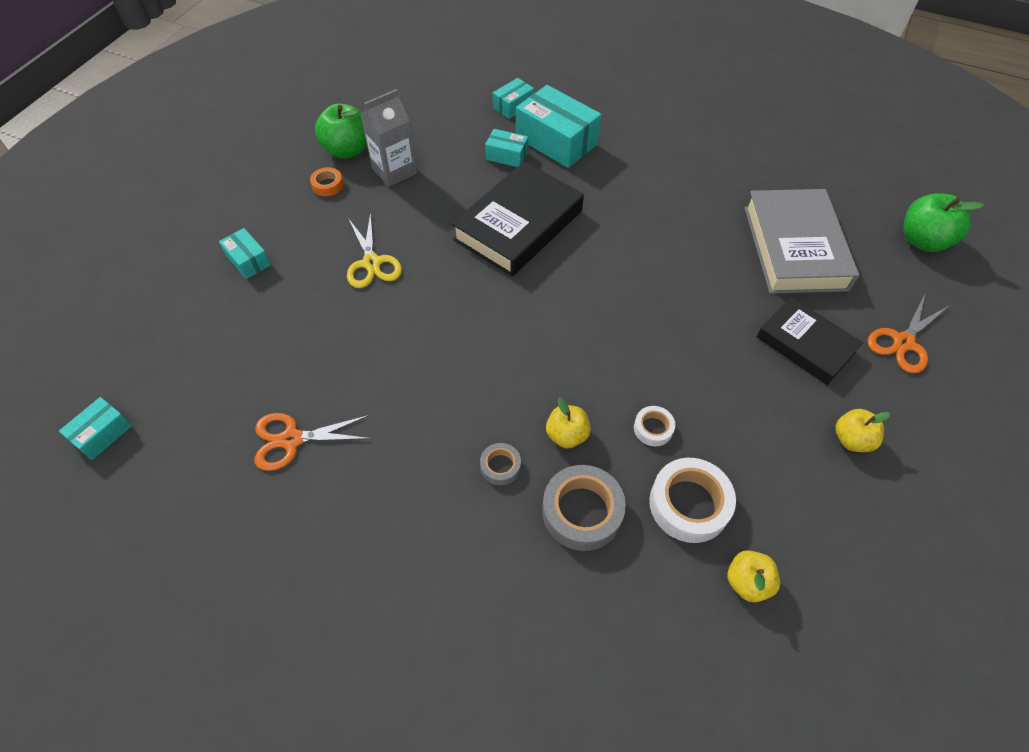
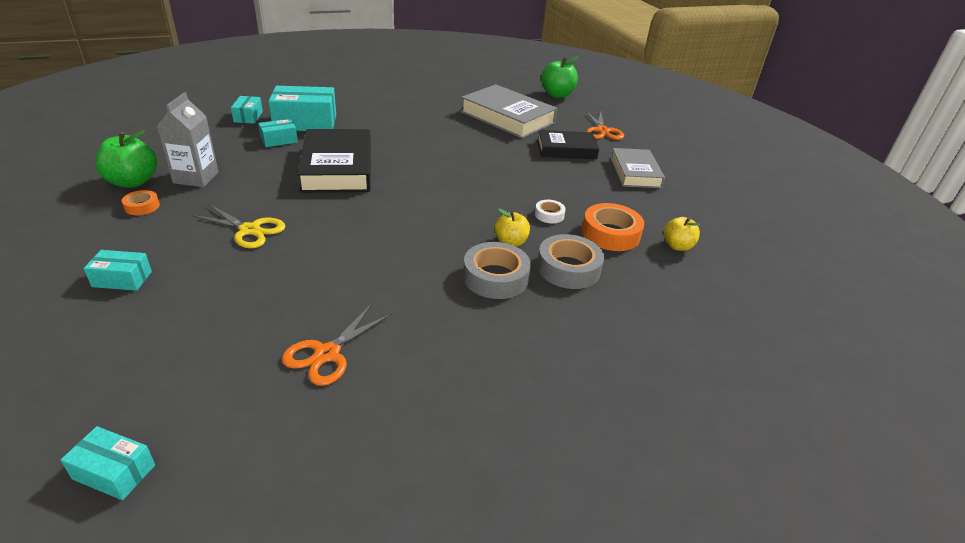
camera: 50 degrees left, 20 degrees down
(102, 434) = (114, 472): turquoise box -> turquoise box turned 60 degrees counterclockwise
(500, 466) = (495, 277): grey tape -> grey tape, size x1.90
(689, 504) = (610, 234): white tape -> orange tape
(851, 439) = (635, 172): yellow apple -> grey book

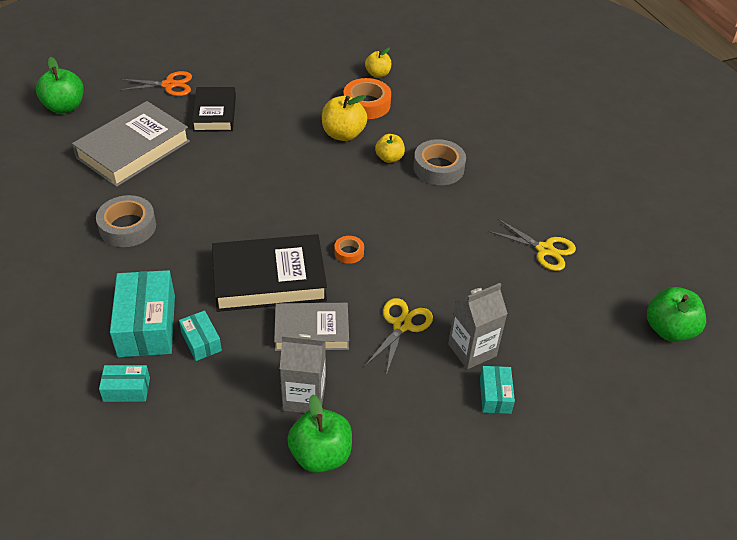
camera: 90 degrees left, 10 degrees up
(114, 472) = (669, 329): turquoise box -> green apple
(142, 206) = (373, 425): orange tape -> orange tape (349, 252)
(192, 271) = (472, 350): none -> grey carton
(327, 354) = (545, 250): orange scissors -> yellow scissors
(549, 215) = (343, 134): white tape -> yellow apple
(568, 268) = (418, 130): grey tape -> grey tape (127, 227)
(635, 172) = (261, 77): grey book -> grey book (311, 330)

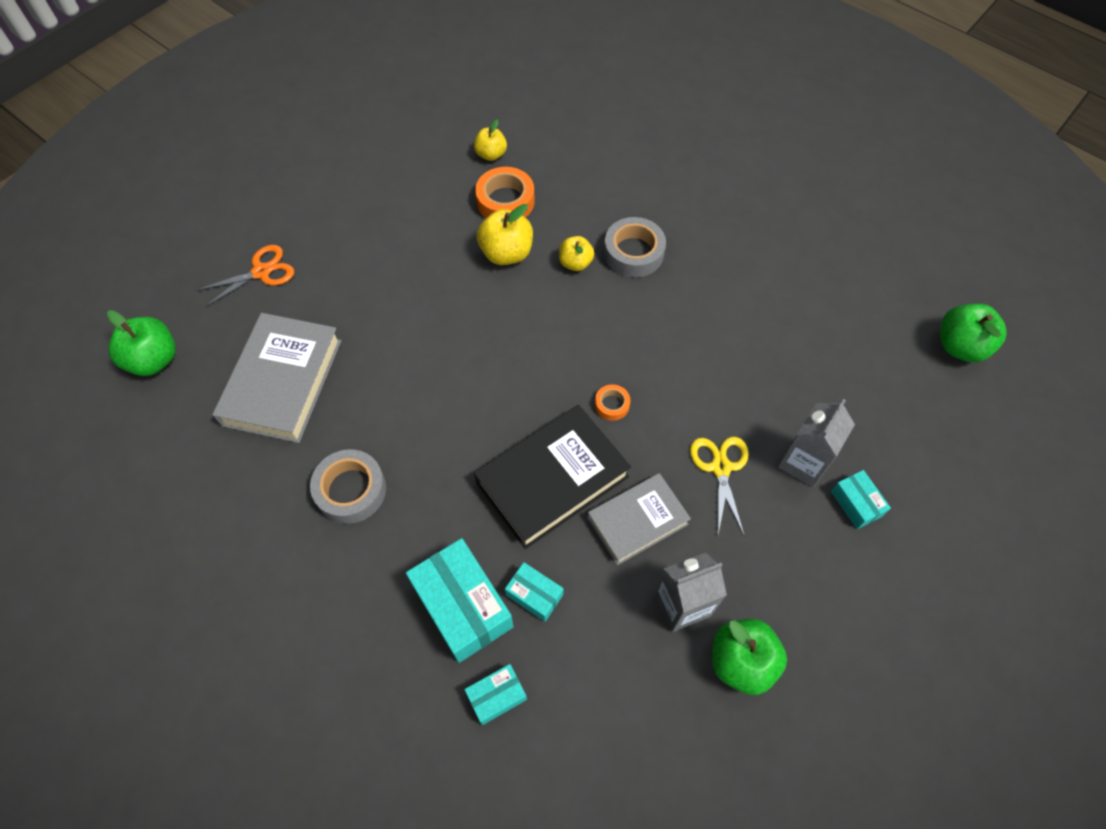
camera: 25 degrees left, 15 degrees up
(215, 113) = (344, 288): black book -> none
(545, 250) = (797, 307): yellow scissors -> none

